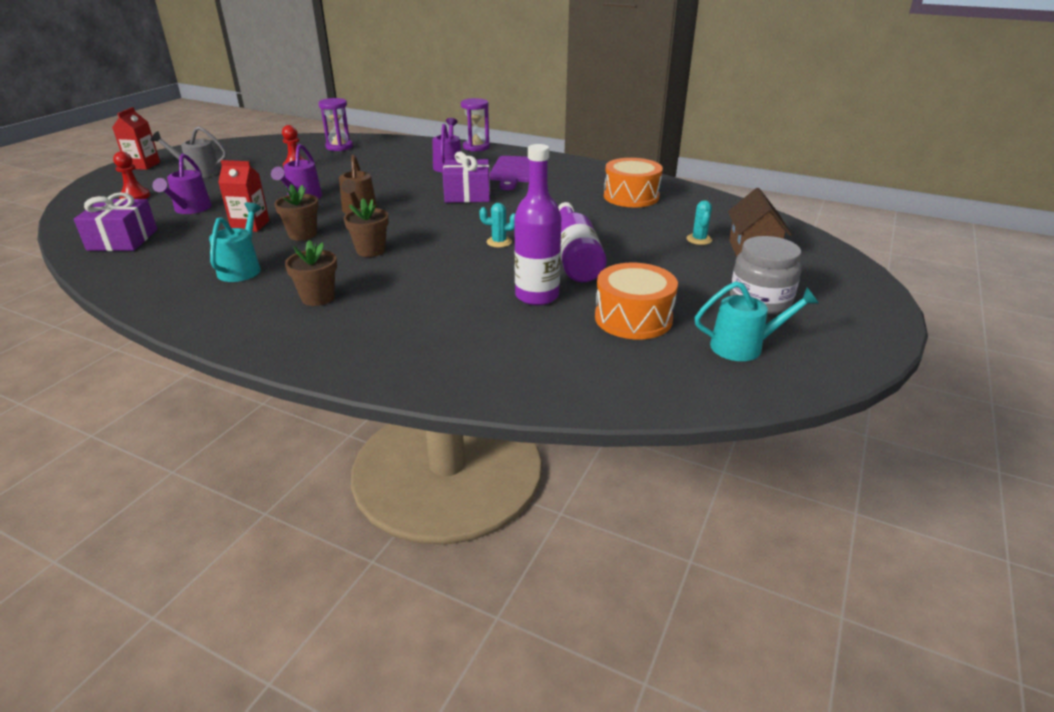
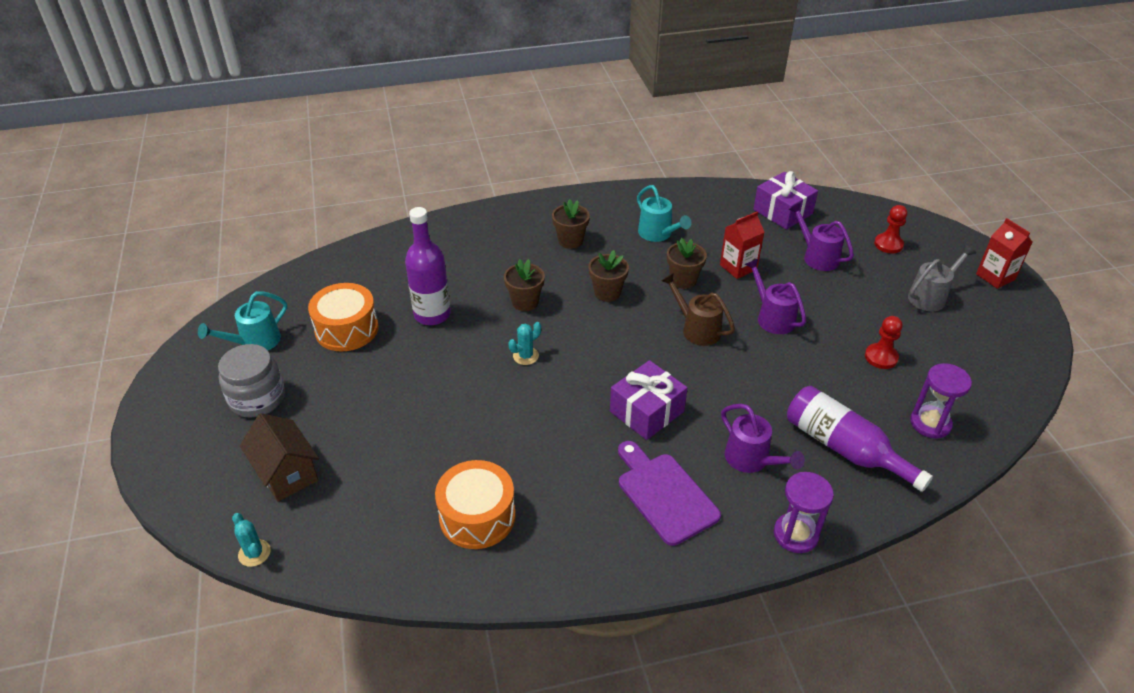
camera: 140 degrees right, 10 degrees up
(444, 271) = (525, 302): none -> brown flower pot
(575, 257) = (443, 371): purple bottle -> purple bottle (844, 448)
(699, 239) = (349, 464): turquoise cactus -> turquoise cactus (254, 553)

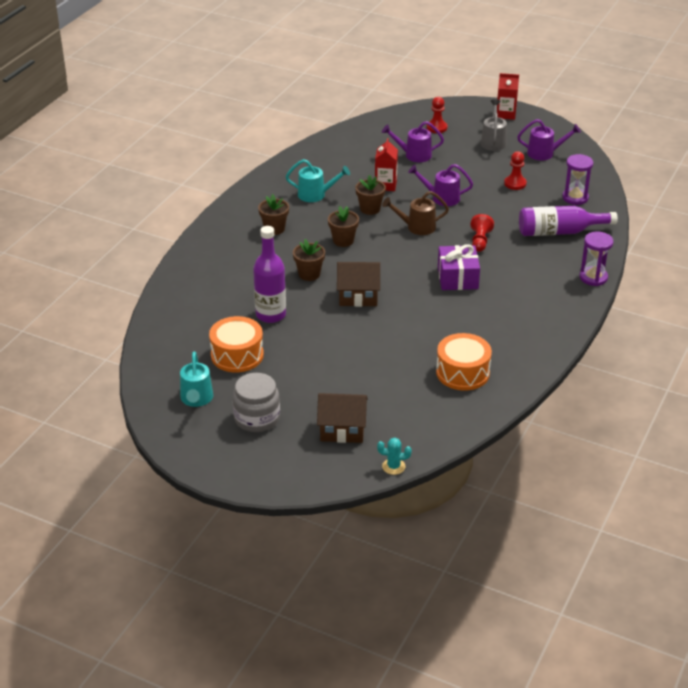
camera: 50 degrees left, 5 degrees down
(525, 356) = (358, 297): turquoise cactus -> brown house
(664, 494) = (522, 303): purple cutting board -> none
(736, 390) = (480, 241): none -> red pawn
(752, 460) = (533, 263): purple watering can -> purple watering can (545, 153)
(782, 212) = (359, 142): purple gift -> none

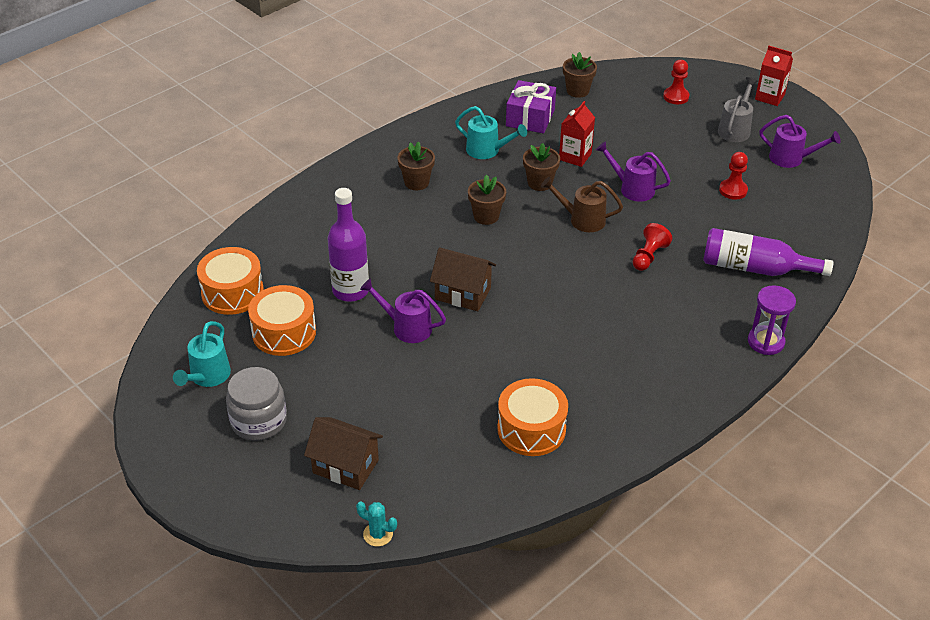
camera: 20 degrees right, 5 degrees up
(177, 338) = (232, 293): none -> orange drum
(309, 274) = (423, 250): brown flower pot -> brown flower pot (577, 91)
(413, 155) = (629, 126): purple watering can -> purple watering can (406, 327)
(457, 278) = (595, 299): purple gift -> purple gift (530, 118)
(575, 198) = (799, 227): purple hourglass -> none

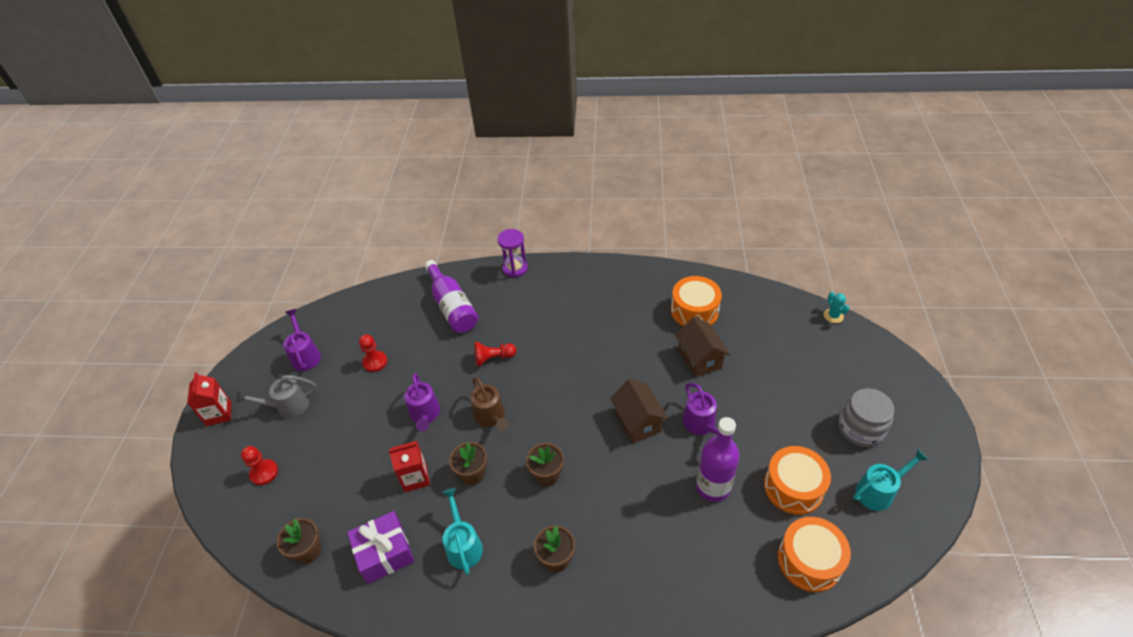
camera: 130 degrees left, 5 degrees up
(345, 466) = (823, 362): brown house -> brown house (699, 359)

